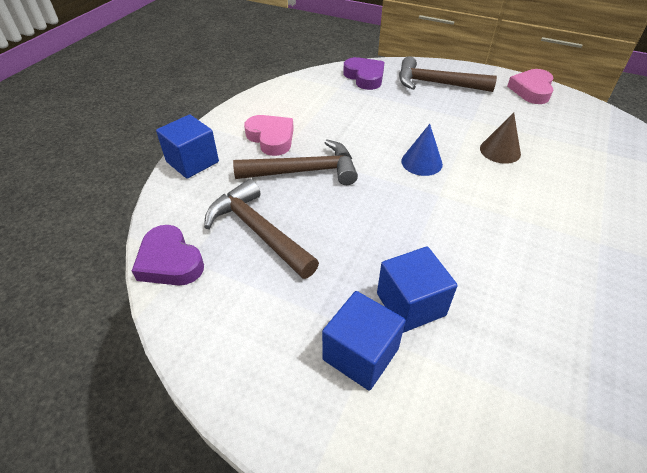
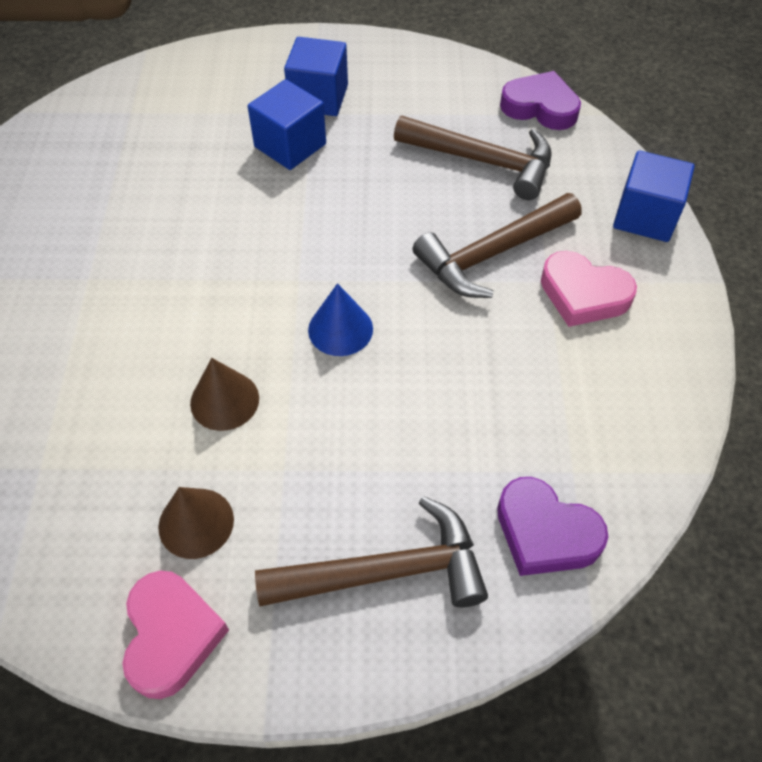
camera: 155 degrees right, 10 degrees up
(519, 114) = (196, 523): none -> brown cone

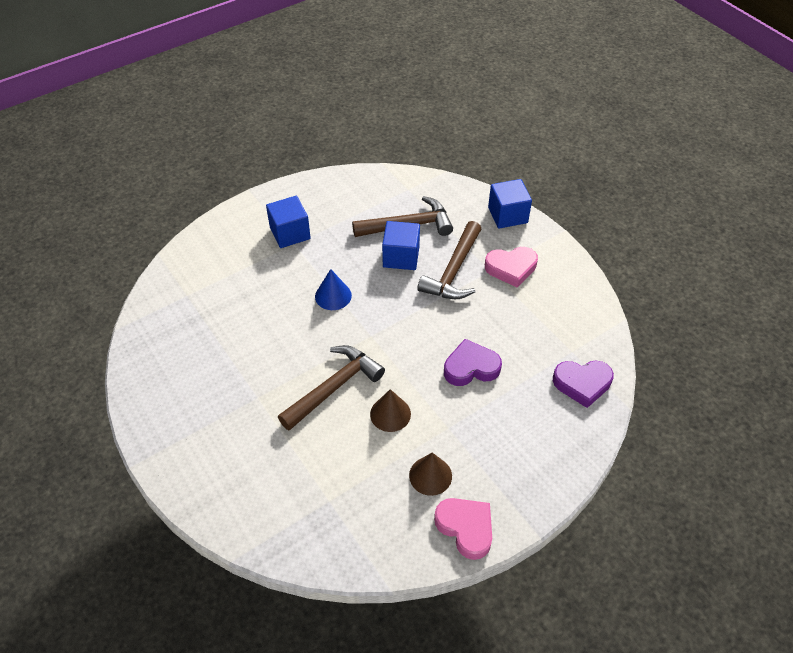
camera: 35 degrees left, 5 degrees down
(290, 145) = (299, 268): blue cube -> blue cube (401, 257)
(340, 329) = (414, 348): blue cone -> blue cone (333, 296)
(385, 572) = (532, 442): brown hammer -> brown hammer (334, 387)
(540, 107) = (412, 182): purple heart -> purple heart (471, 367)

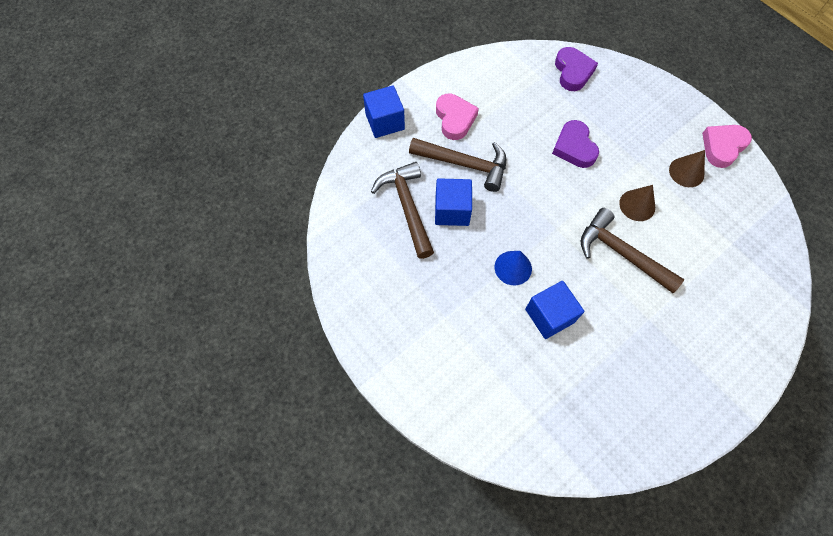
camera: 95 degrees left, 15 degrees up
(290, 233) = (430, 324): blue cube -> blue cube (549, 316)

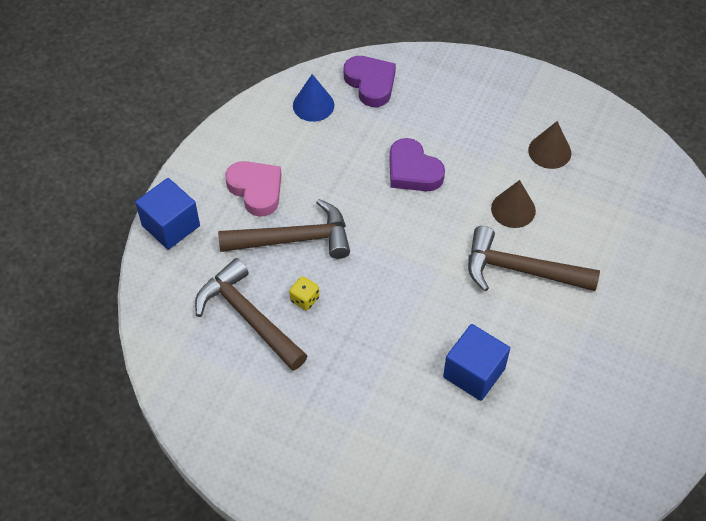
camera: 25 degrees left, 10 degrees down
(452, 210) = (304, 299): blue cube -> yellow dice
(513, 267) = (407, 336): blue cone -> blue cone (313, 105)
(722, 147) = (575, 108): pink heart -> none

